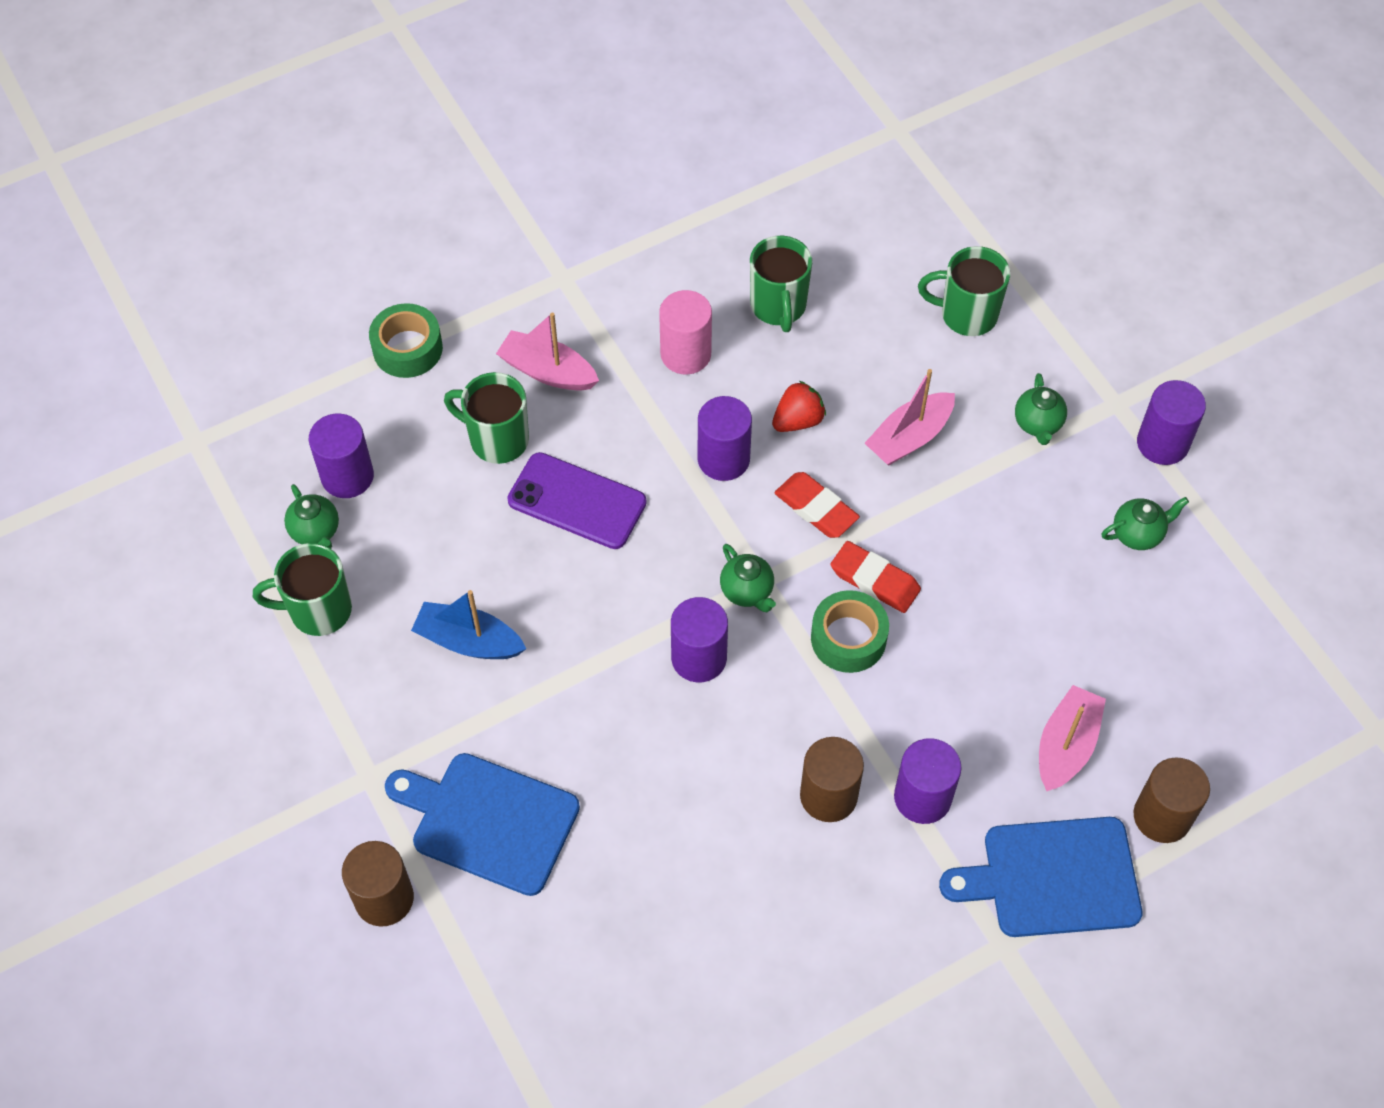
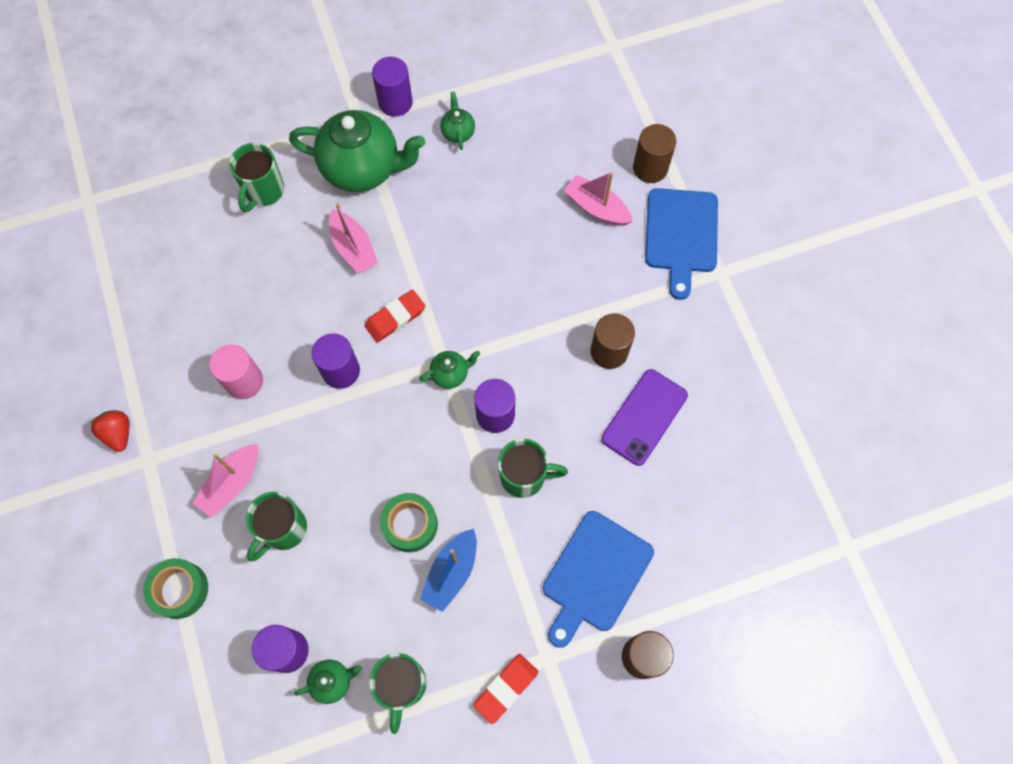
camera: 80 degrees left, 10 degrees up
(577, 501) = (352, 478): purple phone -> purple phone (644, 417)
(778, 307) = (221, 310): green mug -> green mug (524, 476)
(798, 420) = (321, 316): red strawberry -> red strawberry (118, 433)
(848, 638) = (498, 317): green tape -> green tape (410, 524)
(874, 580) = (459, 292): red eraser -> red eraser (506, 688)
(922, 797) = (618, 296): purple cylinder -> none
(1038, 424) = (363, 169): green teapot -> green teapot, size x2.31

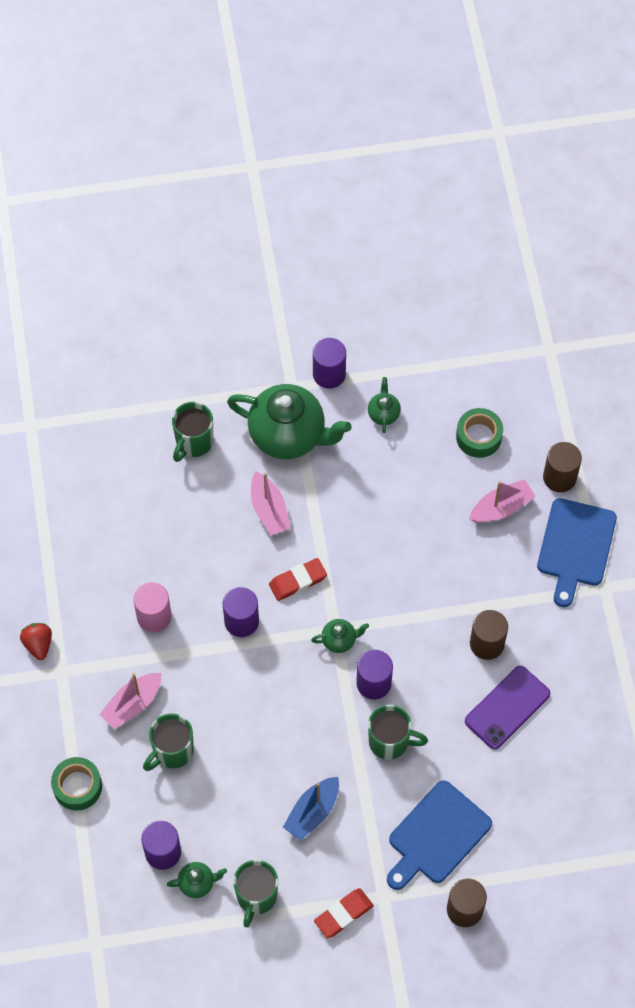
camera: 10 degrees right, 5 degrees down
(410, 524) = (283, 765): green tape -> green tape (478, 437)
(596, 208) = (501, 507): pink boat -> pink boat turned 105 degrees clockwise

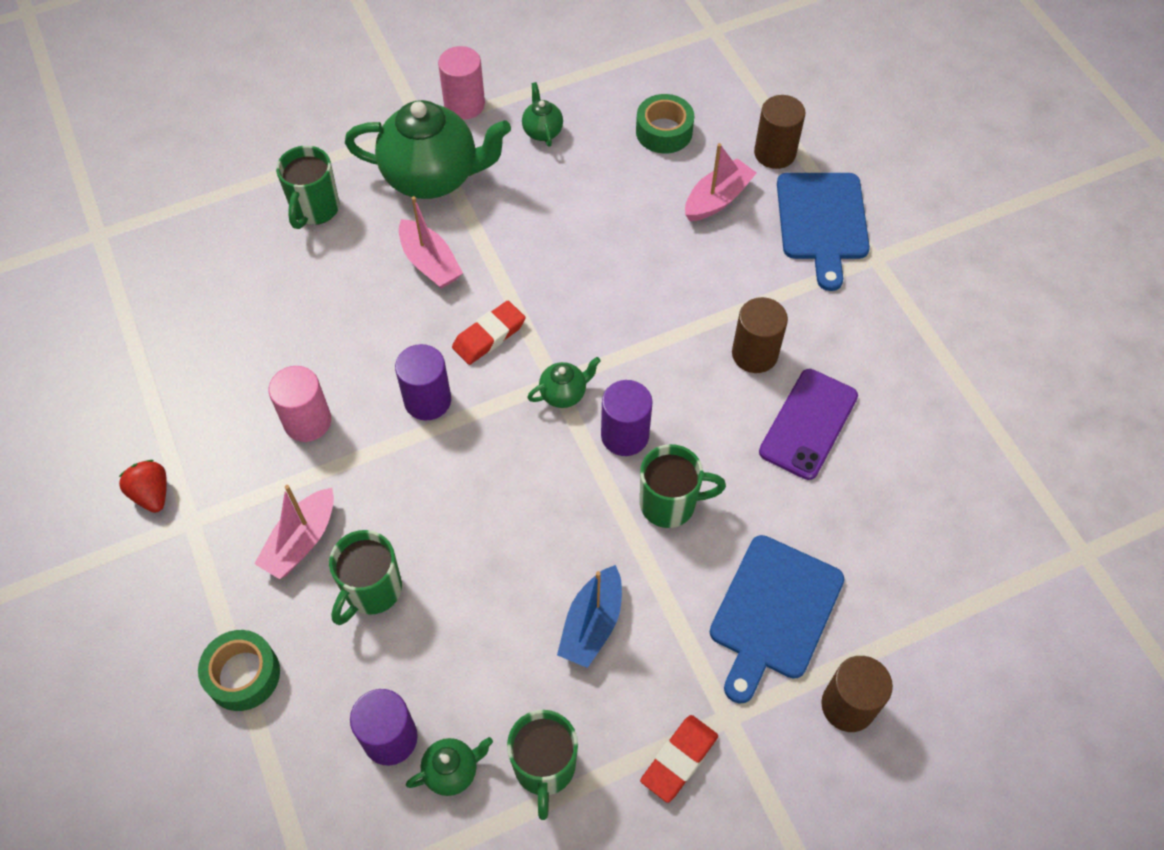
camera: 15 degrees left, 5 degrees down
(329, 374) = (464, 104): purple cylinder -> pink cylinder

